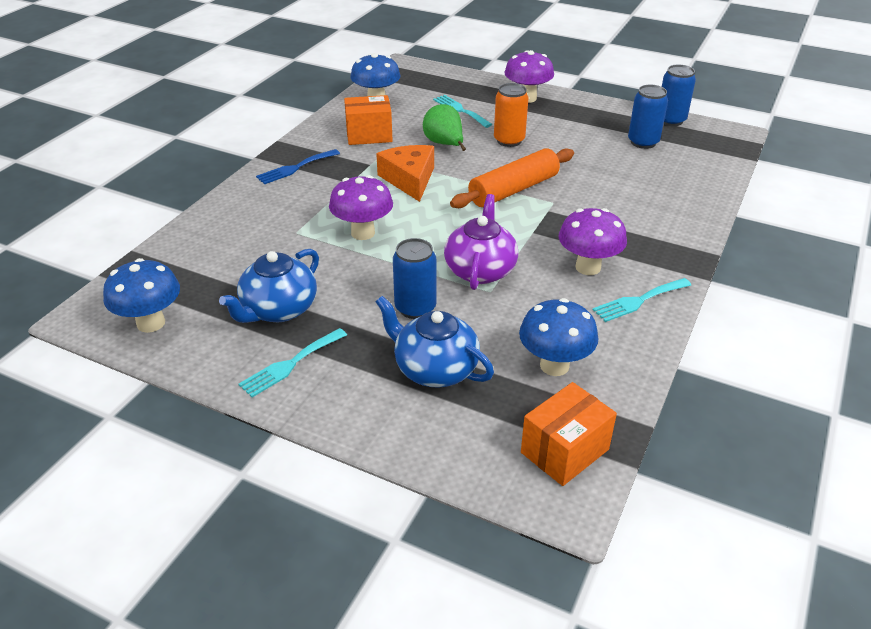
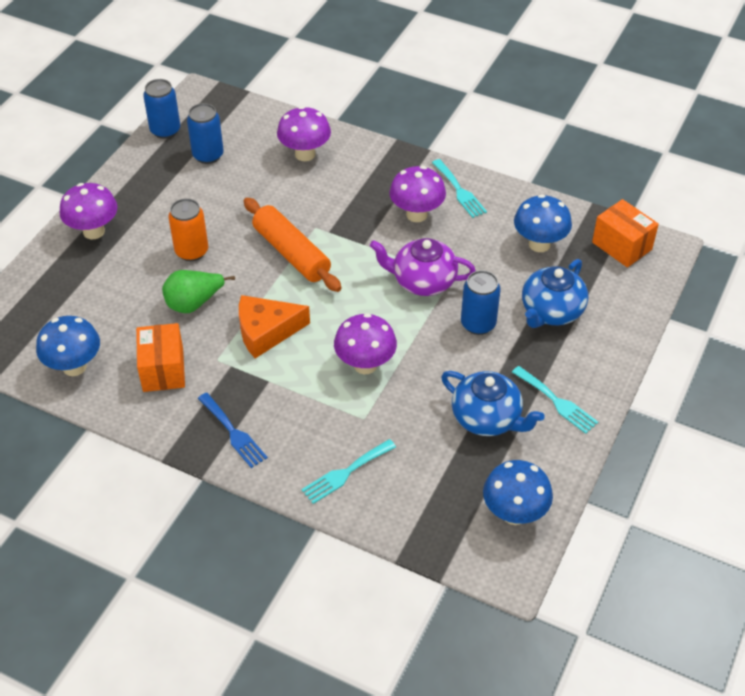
camera: 90 degrees left, 10 degrees up
(460, 110) = (114, 289): turquoise fork -> turquoise fork (345, 473)
(665, 194) = (305, 154): none -> purple mushroom

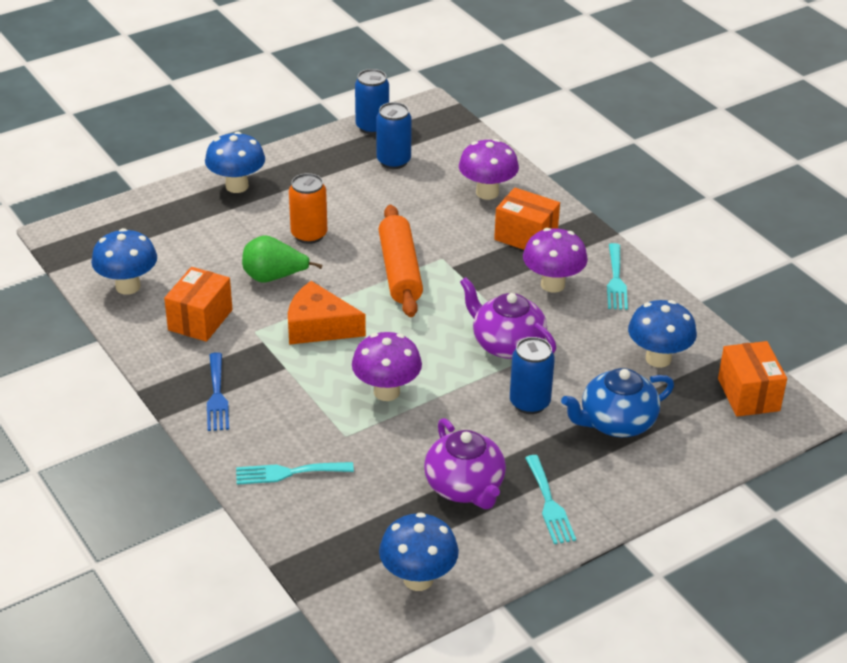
camera: 30 degrees right, 10 degrees down
(94, 231) = (237, 186): purple mushroom -> blue mushroom
(364, 181) = (526, 237): none -> orange box
(487, 418) = (465, 487): blue teapot -> purple teapot

